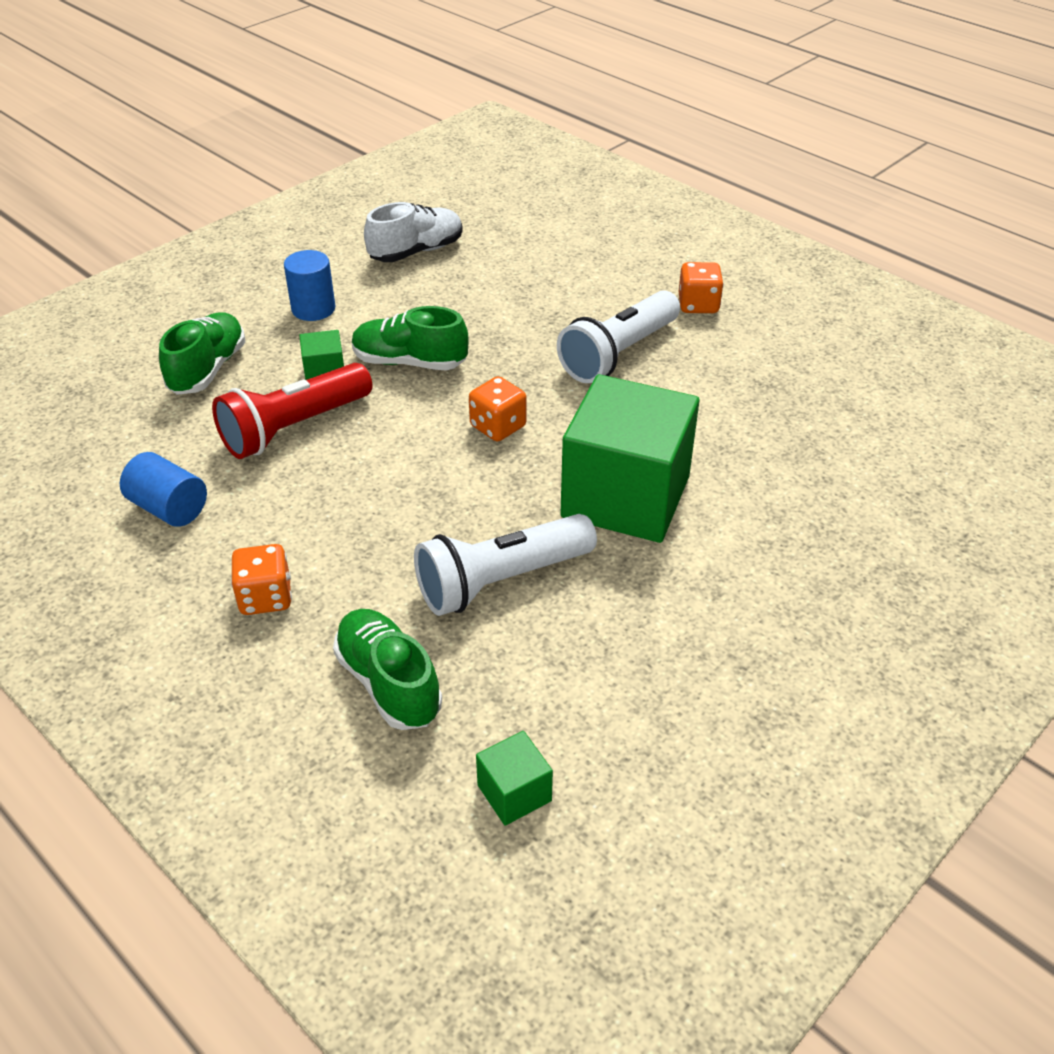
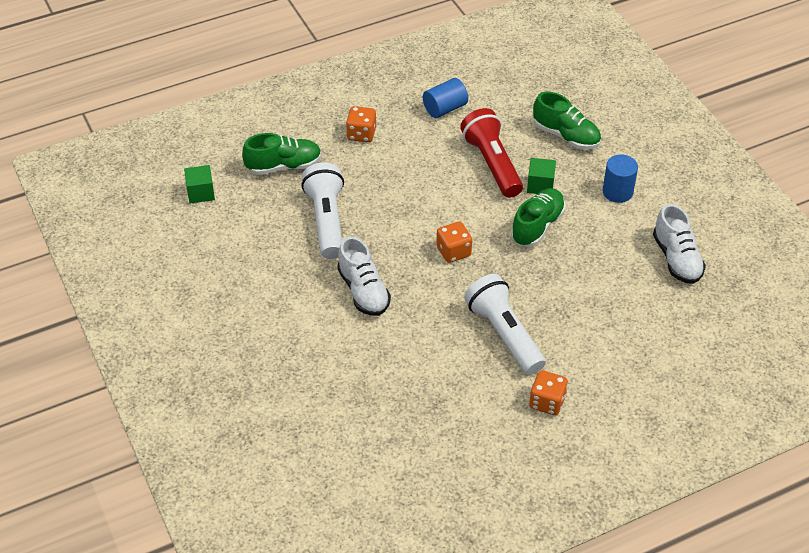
camera: 110 degrees right, 5 degrees up
(625, 497) = (363, 291): green cube -> white shoe

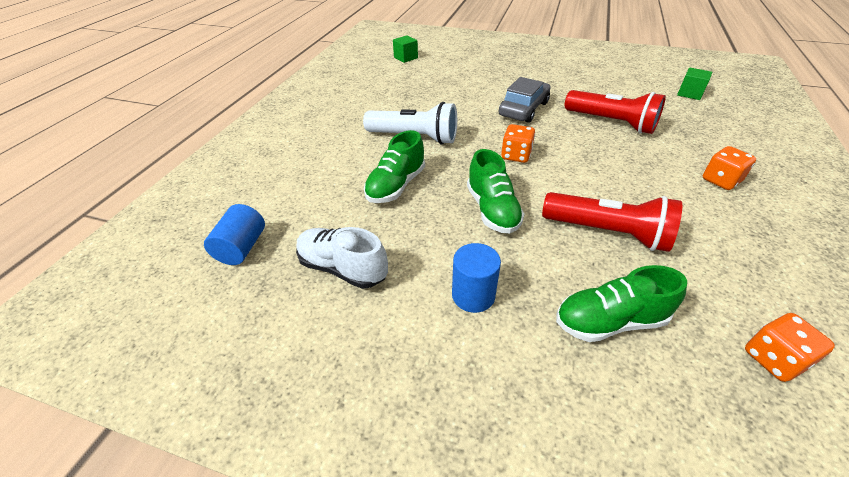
camera: 135 degrees right, 5 degrees down
(284, 166) = (698, 130): green shoe -> green shoe (396, 186)
(327, 220) = (611, 123): white flashlight -> red flashlight
(363, 291) = (523, 109): white shoe -> grey car
(445, 108) = (737, 252): blue cylinder -> blue cylinder (242, 247)
(540, 185) = (543, 245): green cube -> green cube (405, 58)
(547, 402) = (345, 125): orange dice -> orange dice (773, 359)

